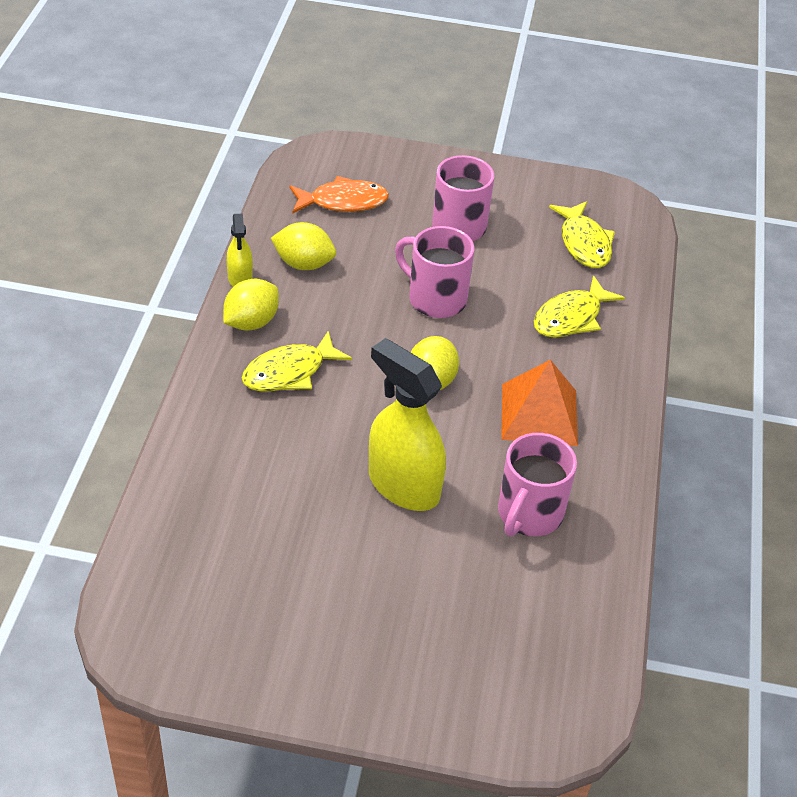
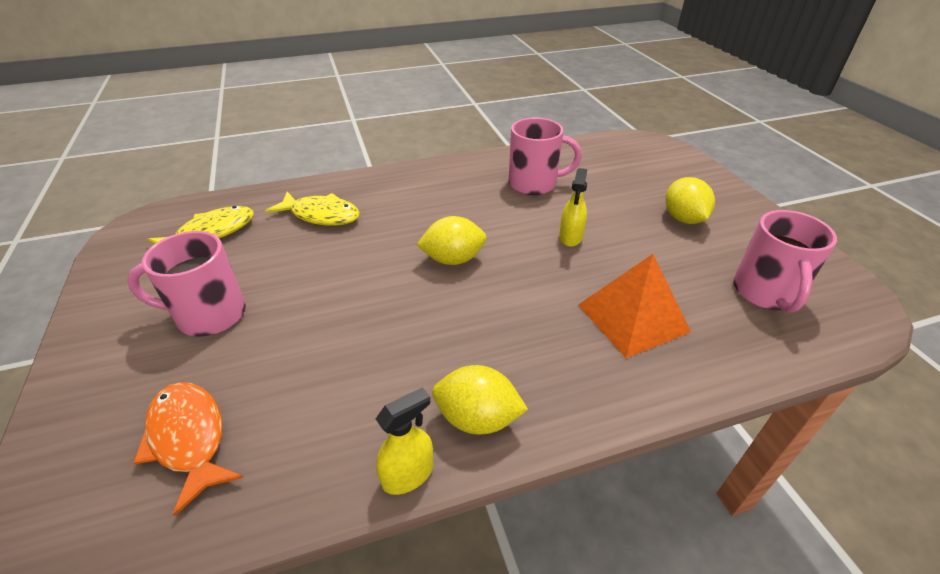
camera: 115 degrees left, 5 degrees down
(289, 372) = (521, 349): yellow fish -> none
(303, 264) = (343, 419): yellow lemon -> yellow lemon (683, 219)
(403, 485) = (570, 237): yellow spray bottle -> yellow spray bottle, size x0.51
(435, 299) = (343, 292): pink mug -> pink mug (765, 293)
(539, 414) = (442, 202): orange pyramid -> orange pyramid (633, 318)

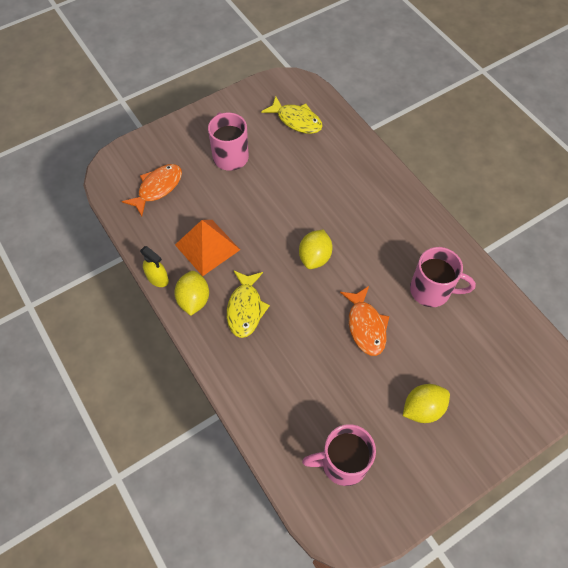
camera: 75 degrees right, 20 degrees up
(321, 215) = (335, 167): yellow fish -> yellow fish (245, 308)
(453, 259) = (315, 257): yellow lemon -> yellow lemon turned 45 degrees clockwise
(534, 184) = (431, 290): pink mug -> pink mug turned 60 degrees counterclockwise
(570, 237) = (365, 326): yellow spray bottle -> orange fish
(633, 318) = (290, 372): orange pyramid -> orange pyramid (207, 247)

